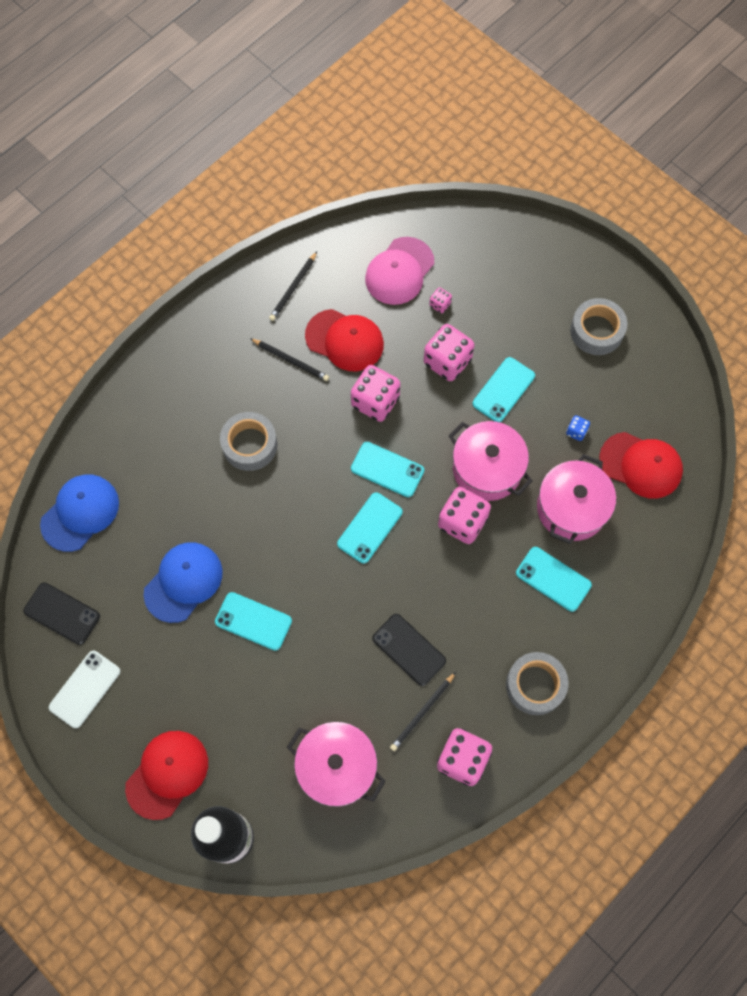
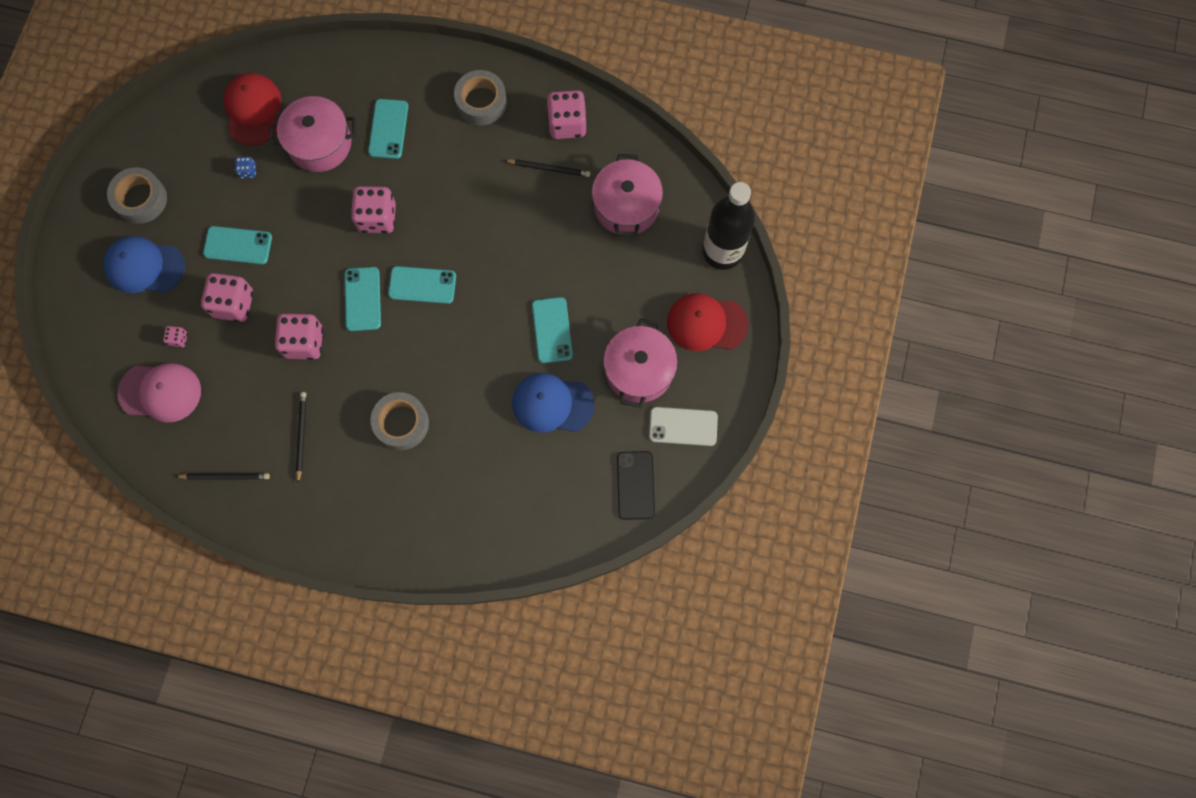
camera: 120 degrees left, 5 degrees up
(80, 513) = (543, 528): blue cap -> blue cap (144, 266)
(344, 340) = (257, 401): red cap -> none
(409, 649) = (506, 203): black phone -> none
(487, 469) = (319, 222): pink pot -> pink pot (639, 370)

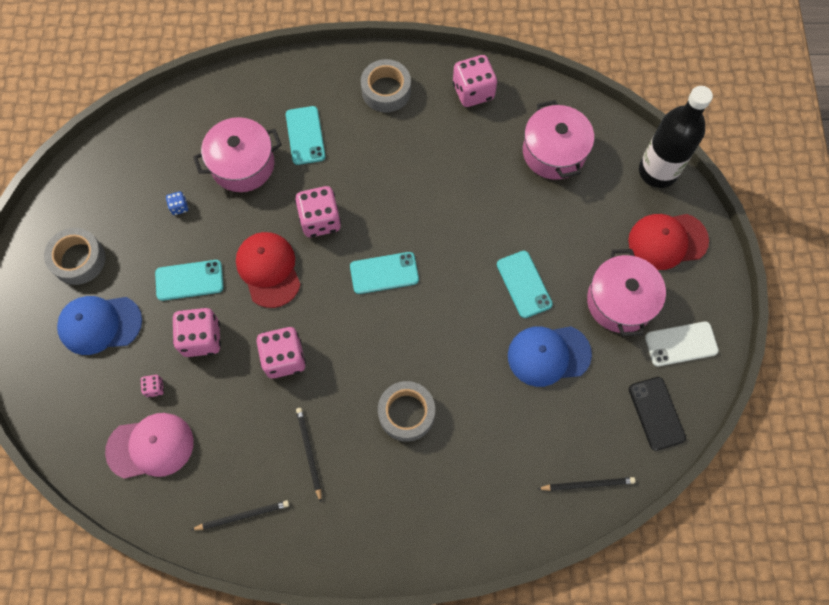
camera: 15 degrees left, 5 degrees down
(253, 110) = (168, 149): red cap -> red cap (268, 270)
(362, 299) = (329, 301): turquoise phone -> none
(549, 168) = (470, 135): black pencil -> black pencil (587, 484)

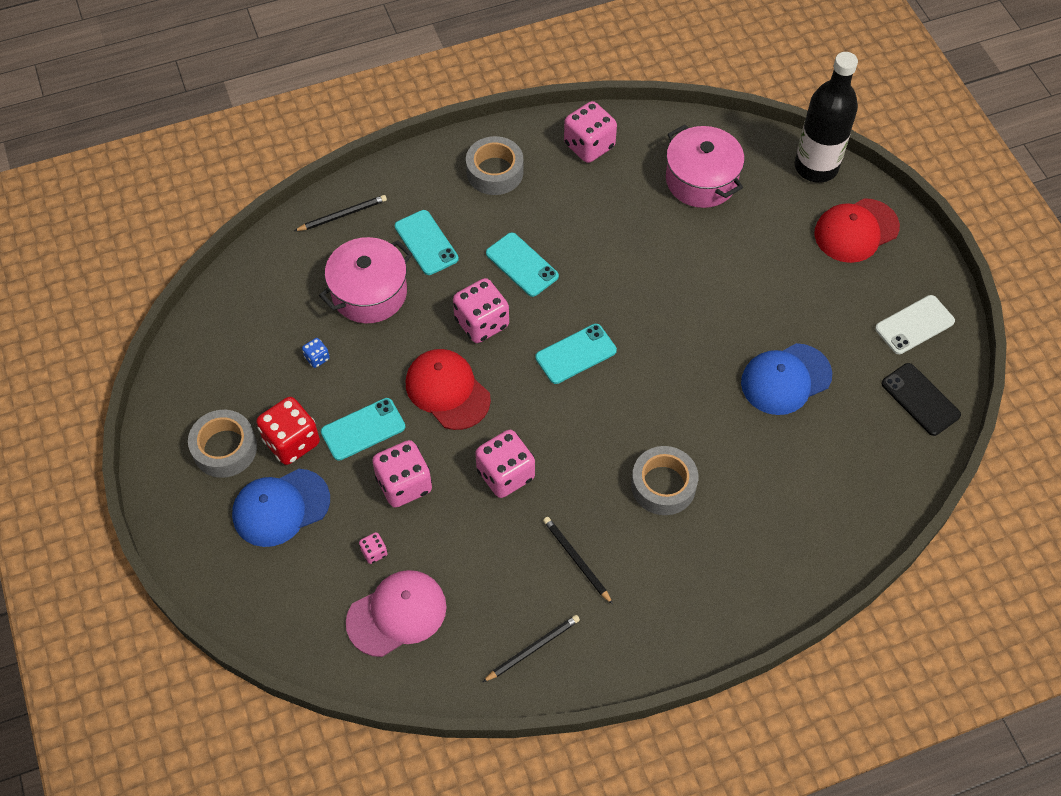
camera: 20 degrees left, 10 degrees down
(131, 272) = (292, 442): none -> red dice
(524, 284) = (729, 318): turquoise phone -> turquoise phone (522, 265)
(587, 484) = (882, 491): black pencil -> black pencil (342, 215)
(620, 301) = (835, 304): pink pot -> none

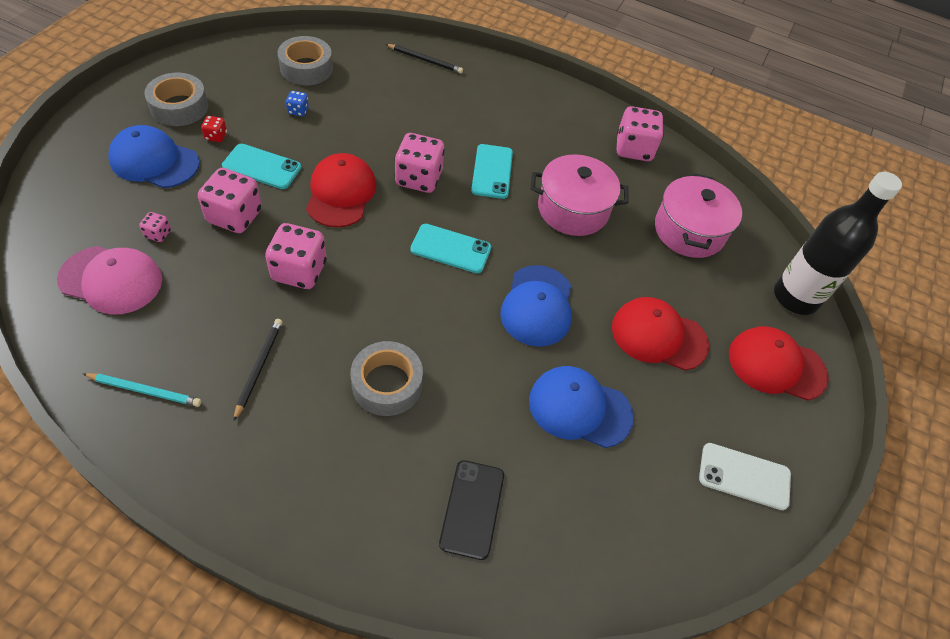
camera: 40 degrees right, 5 degrees down
(292, 442) = (216, 136): red dice -> red dice, size x0.46
(369, 293) = (379, 107): pink pot -> pink pot (573, 209)
(426, 243) = (451, 112): turquoise phone -> none
(495, 172) = (549, 113): grey tape -> grey tape (306, 68)
(533, 648) = (145, 390): black pencil -> turquoise pencil
(680, 337) = (537, 306): none -> blue cap
(772, 281) = (658, 336): none -> red cap
(920, 399) = (677, 536): black phone -> black phone (472, 509)

